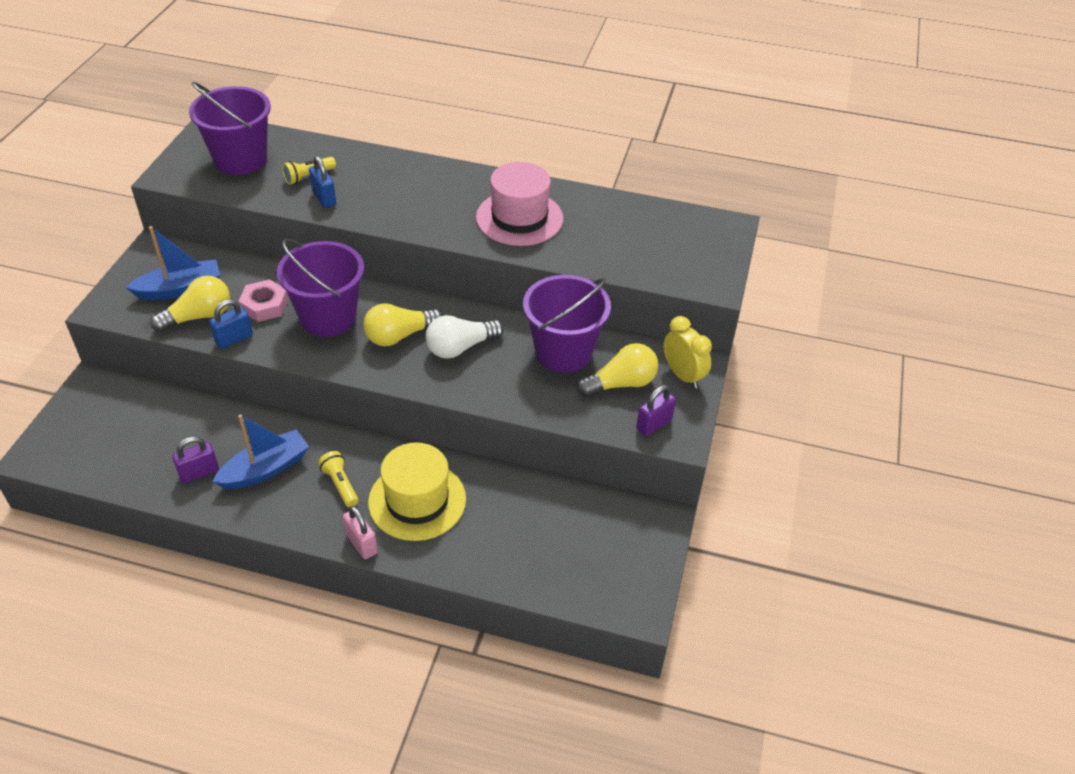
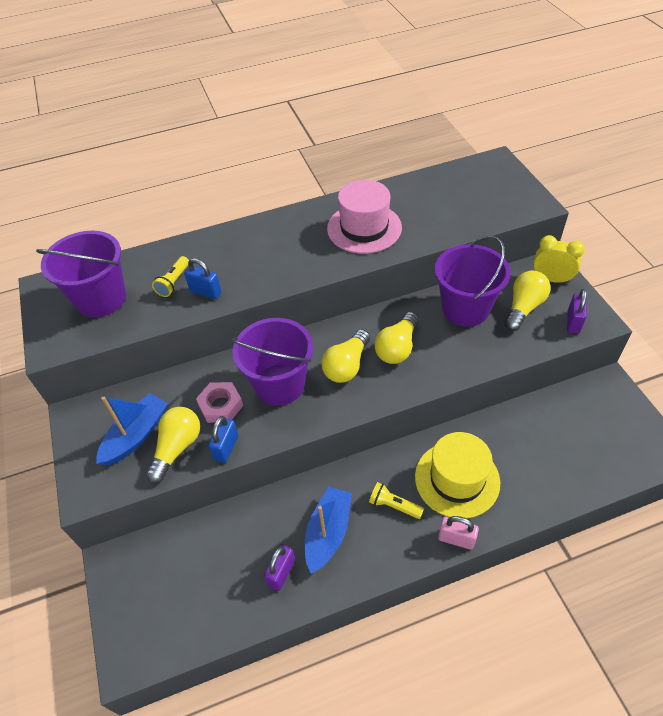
camera: 30 degrees left, 5 degrees up
(460, 347) = (397, 348): white light bulb -> yellow light bulb

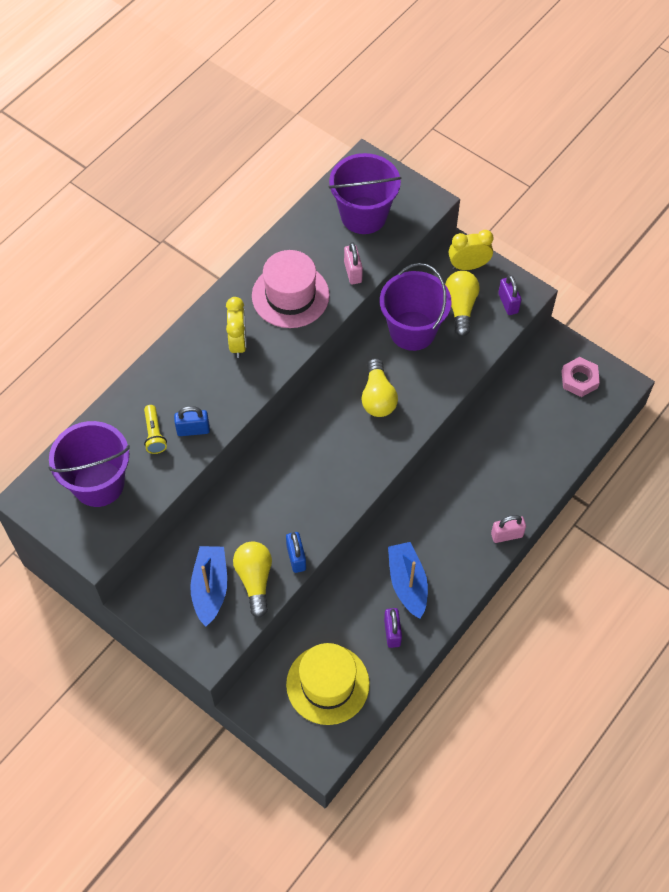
camera: 35 degrees left, 10 degrees up
(220, 405) = (263, 525): pink nut -> pink nut (579, 379)
(279, 384) = (300, 481): purple bucket -> purple bucket (363, 215)
(294, 245) = (238, 343): none -> yellow clock
(347, 366) = (346, 435): yellow light bulb -> none
(394, 505) = (444, 534): yellow flashlight -> none
(431, 231) = (353, 272): none -> pink padlock
(457, 479) = (480, 487): yellow hat -> yellow hat (328, 684)

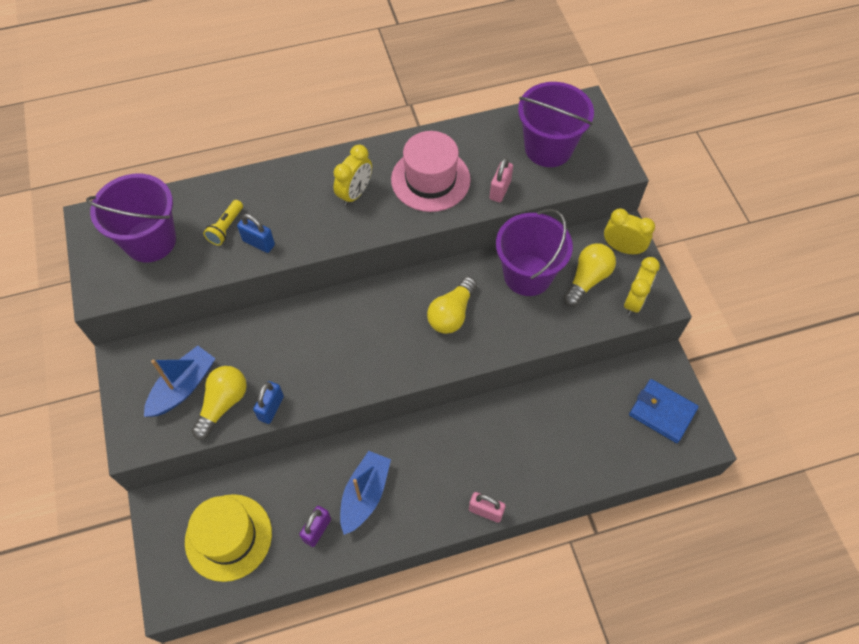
camera: 35 degrees right, 0 degrees up
(508, 303) = (634, 301): purple padlock -> yellow clock
(579, 379) = (662, 412): pink nut -> blue wallet

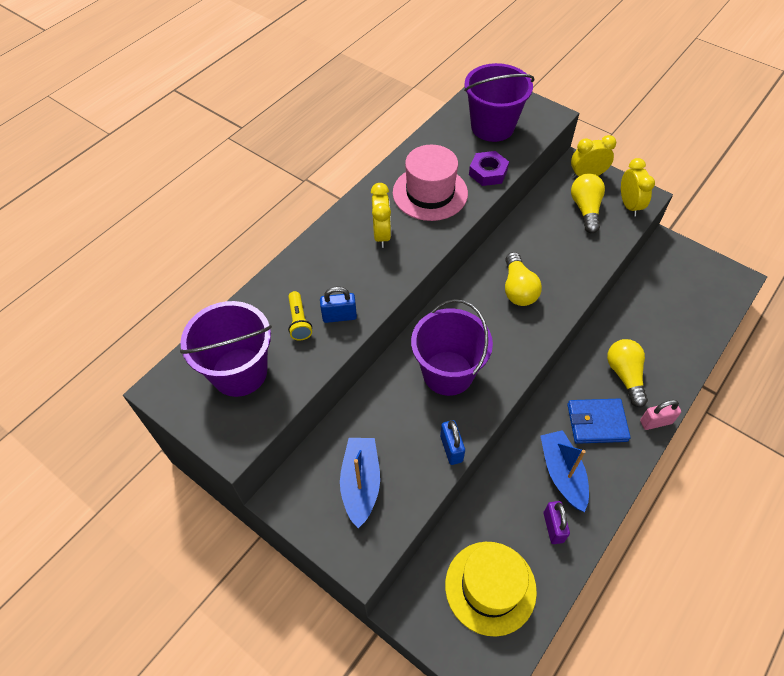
camera: 35 degrees left, 5 degrees down
(223, 404) = (408, 473): yellow light bulb -> yellow light bulb (625, 375)
(500, 190) = (488, 172): pink padlock -> purple nut
(527, 275) = (543, 230): purple bucket -> purple bucket (448, 373)
(662, 412) = (697, 276): blue wallet -> blue wallet (596, 423)

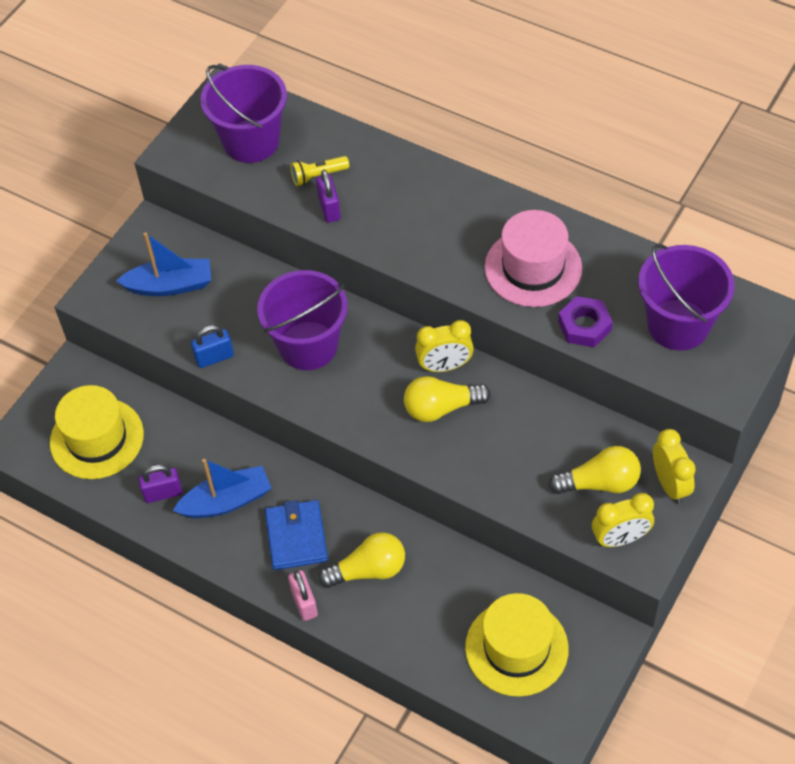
camera: 85 degrees right, 0 degrees up
(339, 316) = (329, 208): blue padlock -> purple padlock
(382, 235) = (453, 229): yellow clock -> yellow clock (444, 366)
(681, 294) = (516, 648): none -> yellow hat

